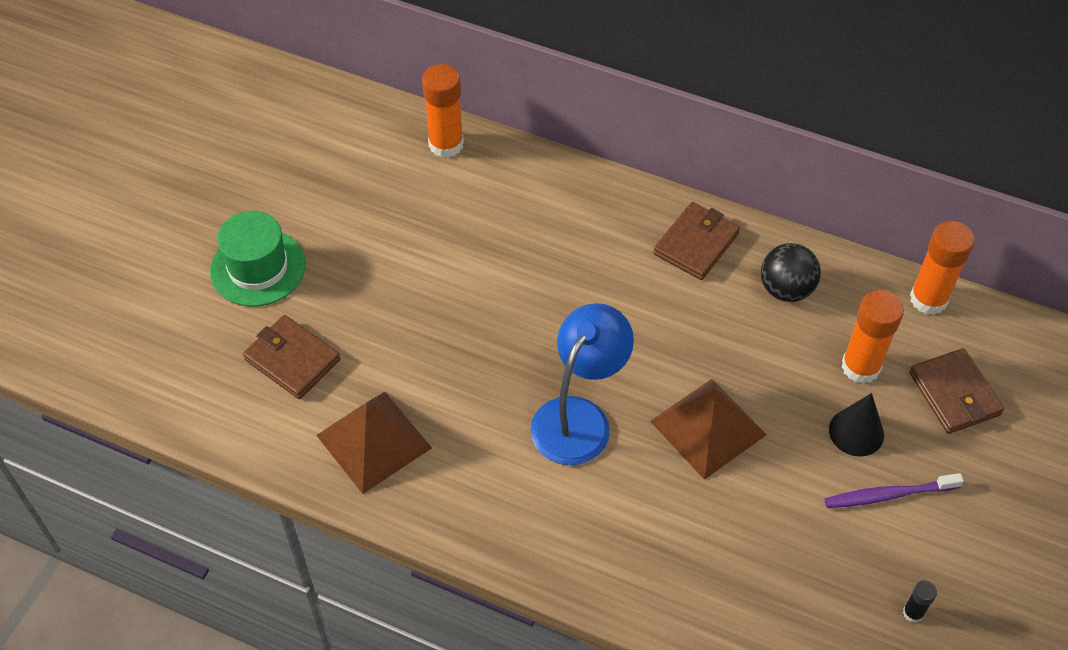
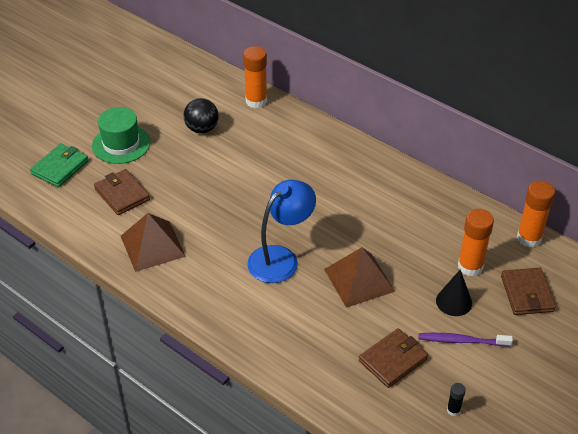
camera: 15 degrees right, 10 degrees down
(174, 332) = (60, 167): none -> green wallet
(696, 244) = (389, 180): brown wallet -> brown wallet (393, 360)
(786, 289) = (437, 215): black ball -> black ball (202, 129)

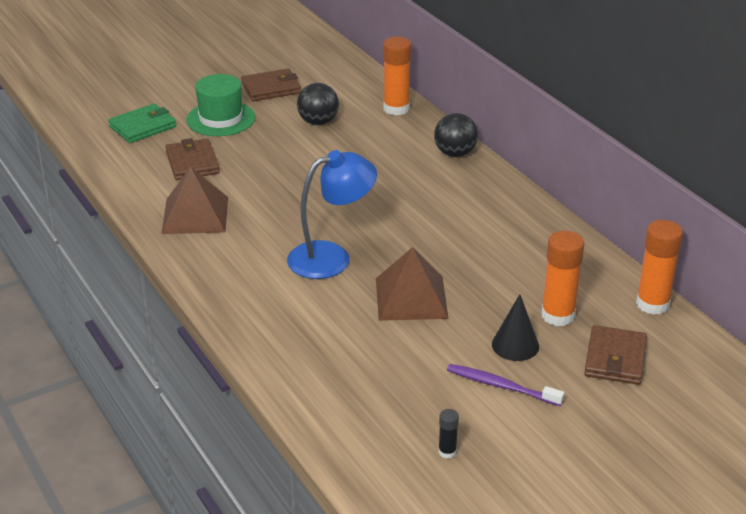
camera: 20 degrees right, 10 degrees down
(323, 135) = (455, 153): none -> black ball
(393, 360) = (403, 384): brown wallet -> brown wallet (271, 88)

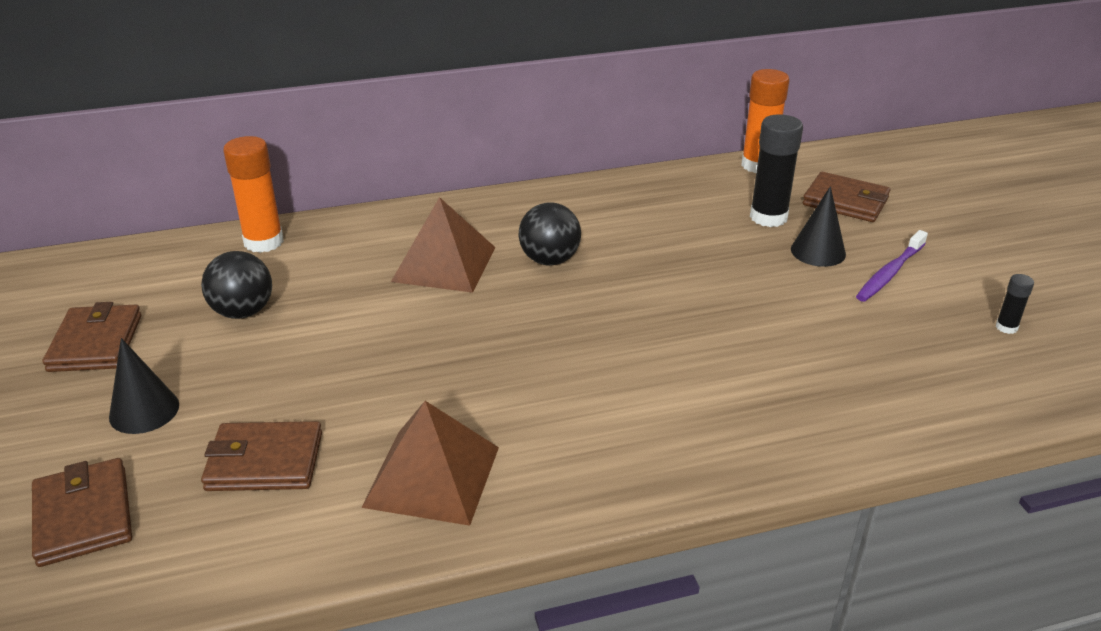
camera: 75 degrees left, 0 degrees up
(142, 127) = (83, 516): green wallet -> brown wallet
(220, 119) = (144, 411): green hat -> black cone
(331, 257) = (606, 352): blue lamp -> none
(411, 298) = (715, 303): brown pyramid -> brown pyramid (444, 264)
(455, 153) = (411, 219): black ball -> black ball (549, 260)
(558, 315) = (768, 217): orange glue stick -> black glue stick

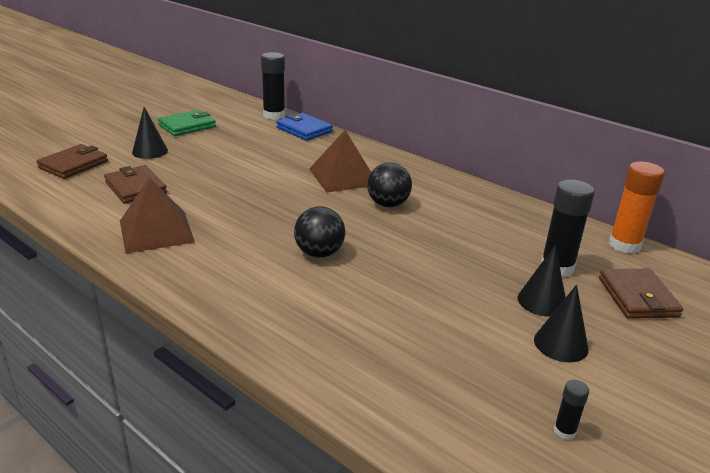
camera: 55 degrees right, 5 degrees down
(96, 343) = (187, 126): brown wallet -> green wallet
(176, 249) = (274, 115): none -> black glue stick
(243, 312) = (242, 145): black ball -> black ball (319, 253)
(263, 242) = (304, 130): orange glue stick -> blue wallet
(889, 273) = (561, 344): purple toothbrush -> black cone

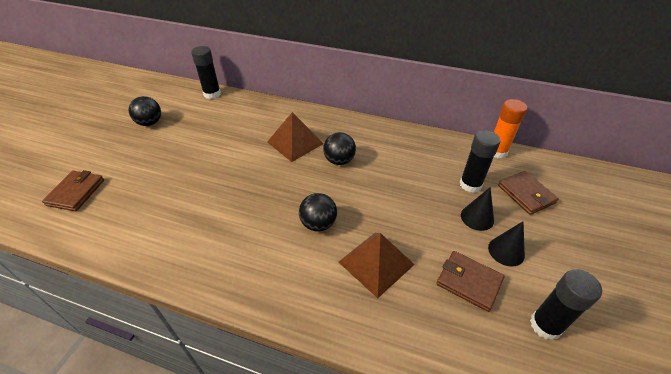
camera: 20 degrees left, 15 degrees up
(136, 187) = (144, 202): brown wallet -> brown wallet (469, 282)
(150, 151) = (134, 159): black cone -> none
(156, 231) = (186, 243): brown pyramid -> brown pyramid (376, 263)
(187, 126) = (150, 123): green wallet -> black ball
(304, 130) = (242, 103): blue wallet -> none
(564, 431) = (545, 325): black glue stick -> black glue stick, size x2.09

